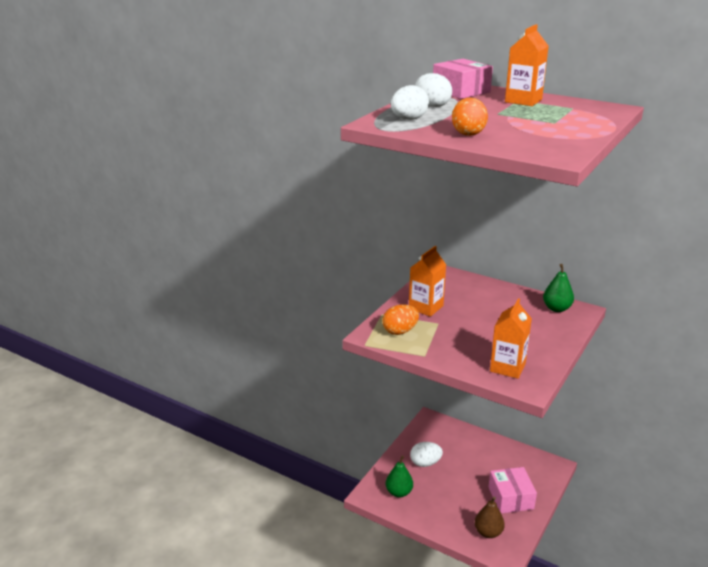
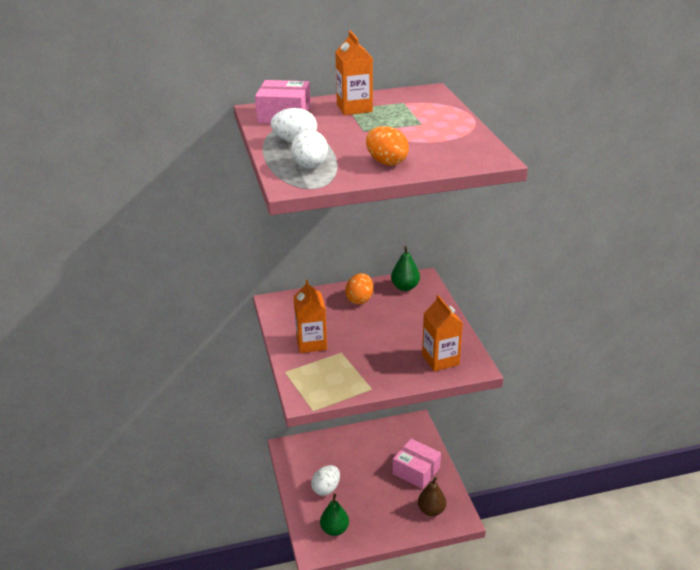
camera: 45 degrees left, 5 degrees up
(400, 331) = (323, 379): orange egg -> orange egg (359, 299)

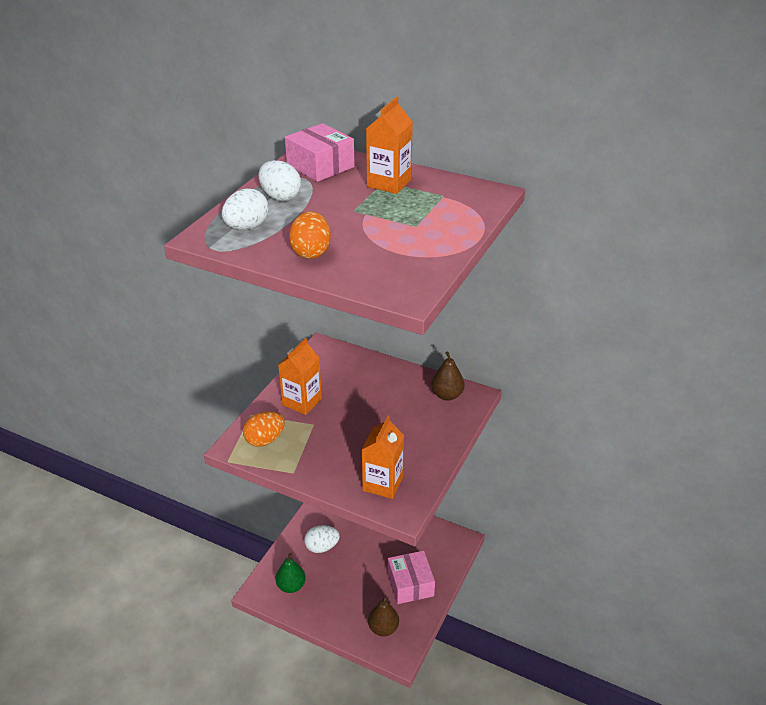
camera: 40 degrees right, 5 degrees up
(359, 299) = (392, 384): orange egg -> orange egg (265, 440)
(405, 287) = (447, 395): green pear -> brown pear

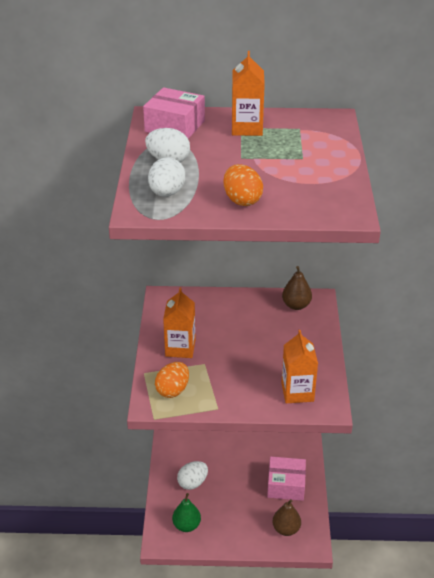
camera: 25 degrees left, 0 degrees up
(410, 584) = (286, 485): pink box -> pink box turned 45 degrees counterclockwise

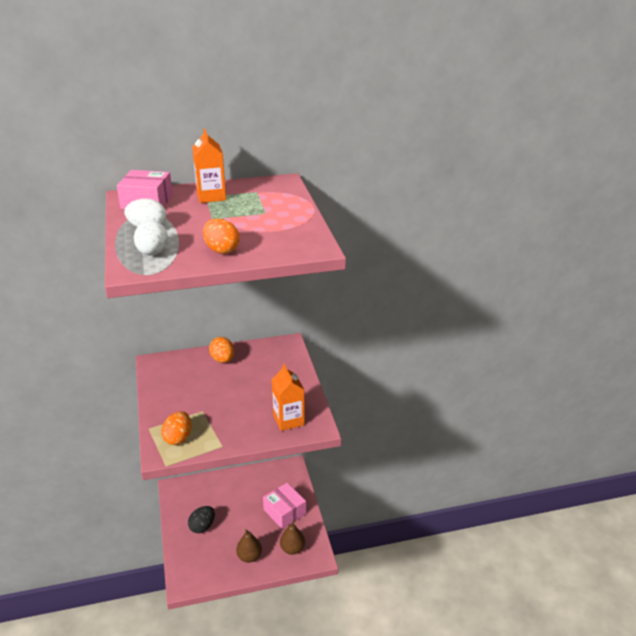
camera: 15 degrees left, 5 degrees down
(180, 348) = (177, 402): orange carton -> none
(186, 525) = (204, 565): green pear -> none
(192, 483) = (202, 527): white egg -> black egg
(239, 307) = (223, 360): none -> orange egg
(286, 485) = (284, 512): pink box -> pink box turned 60 degrees clockwise
(296, 305) = (271, 351): brown pear -> brown pear (249, 556)

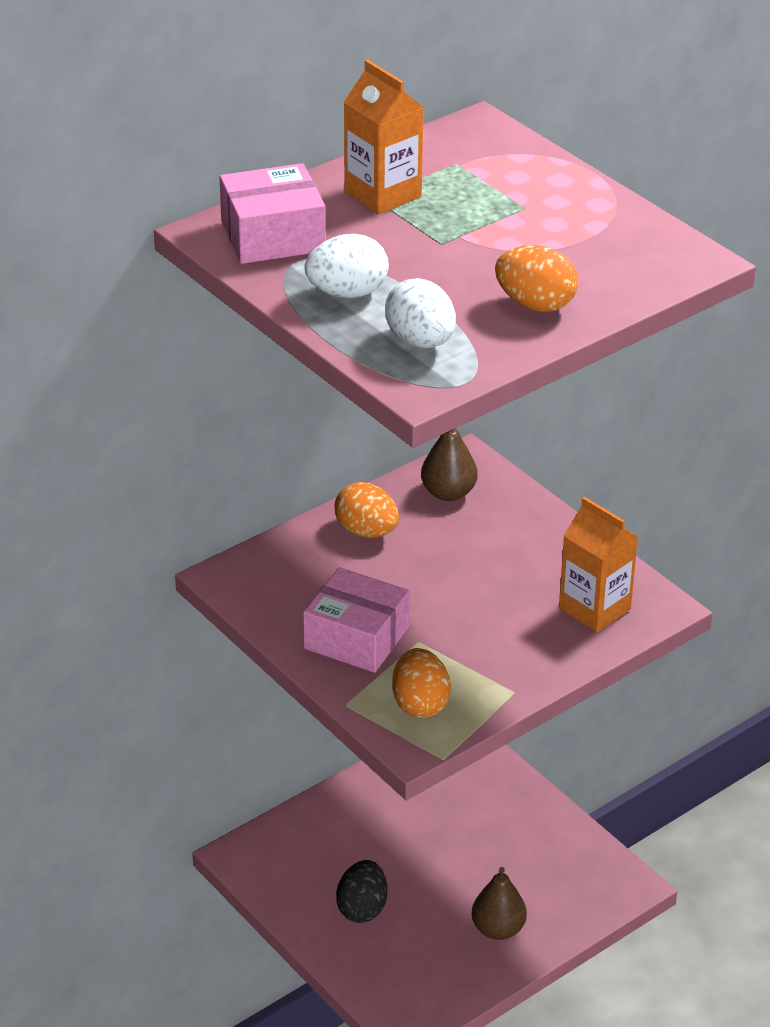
camera: 25 degrees left, 5 degrees up
(284, 512) = (505, 825): pink box -> pink box (356, 638)
(292, 549) = (570, 887): brown pear -> brown pear (448, 493)

